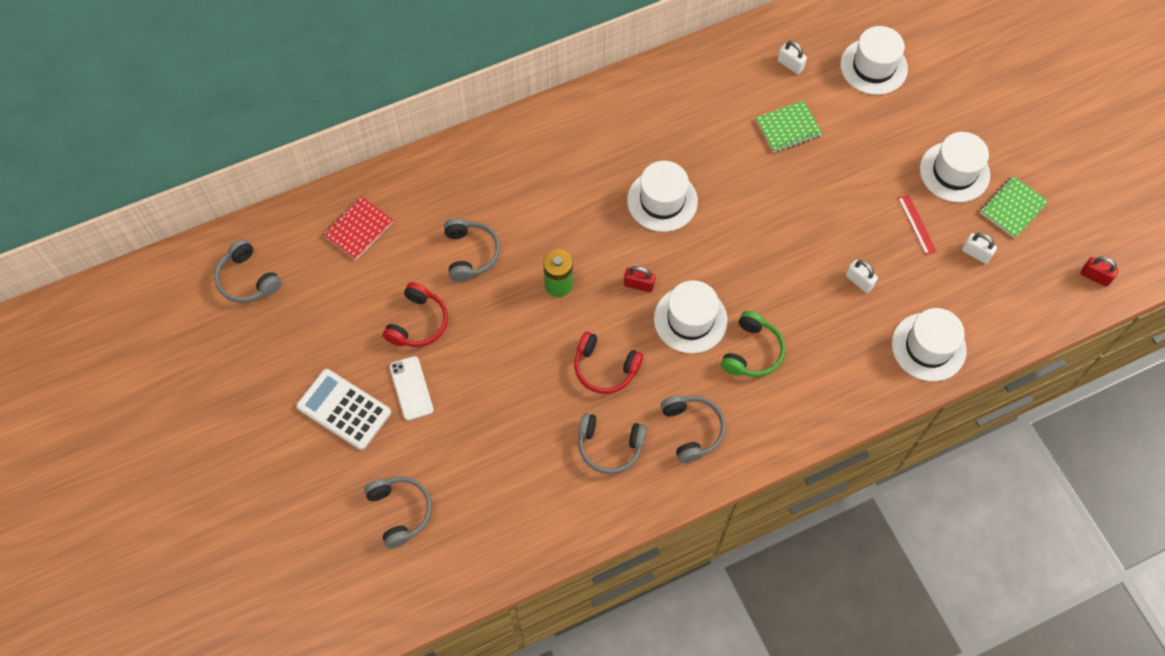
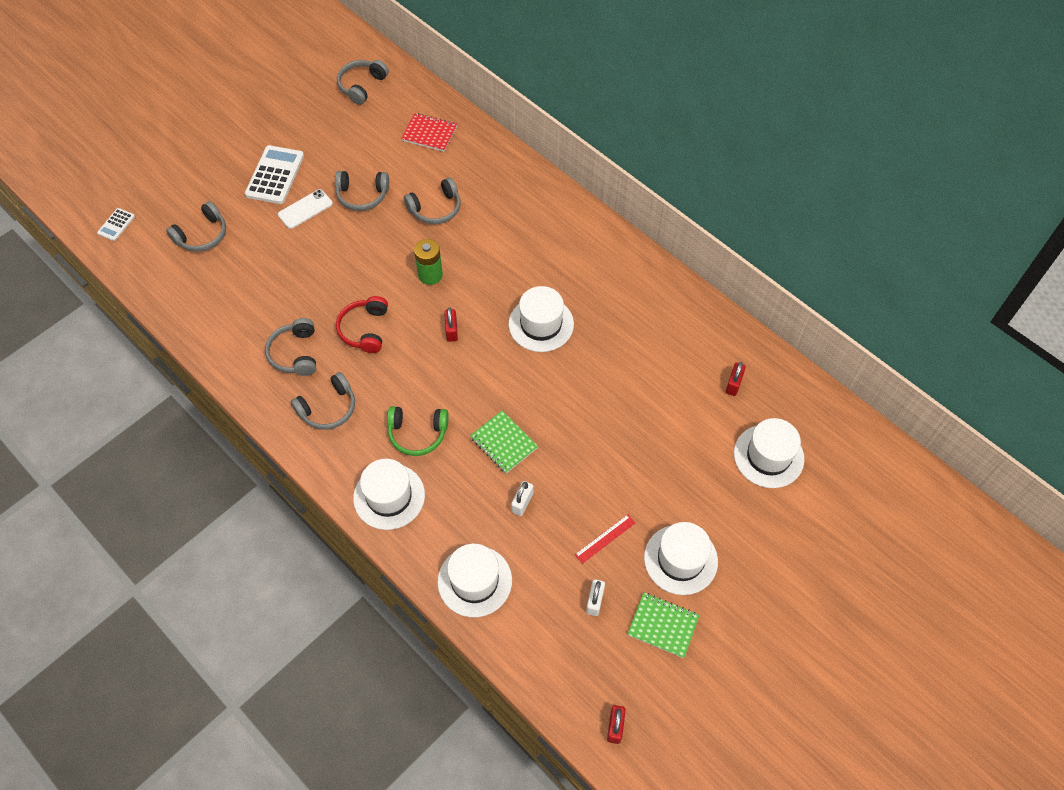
camera: 70 degrees right, 5 degrees down
(339, 611) = (116, 225): none -> white calculator
(418, 322) = (362, 195): red headphones -> grey headphones
(690, 319) = (432, 378): white hat -> white hat (389, 496)
(788, 128) = (662, 401): green notebook -> green notebook (503, 443)
(790, 65) = (733, 384): white padlock -> red padlock

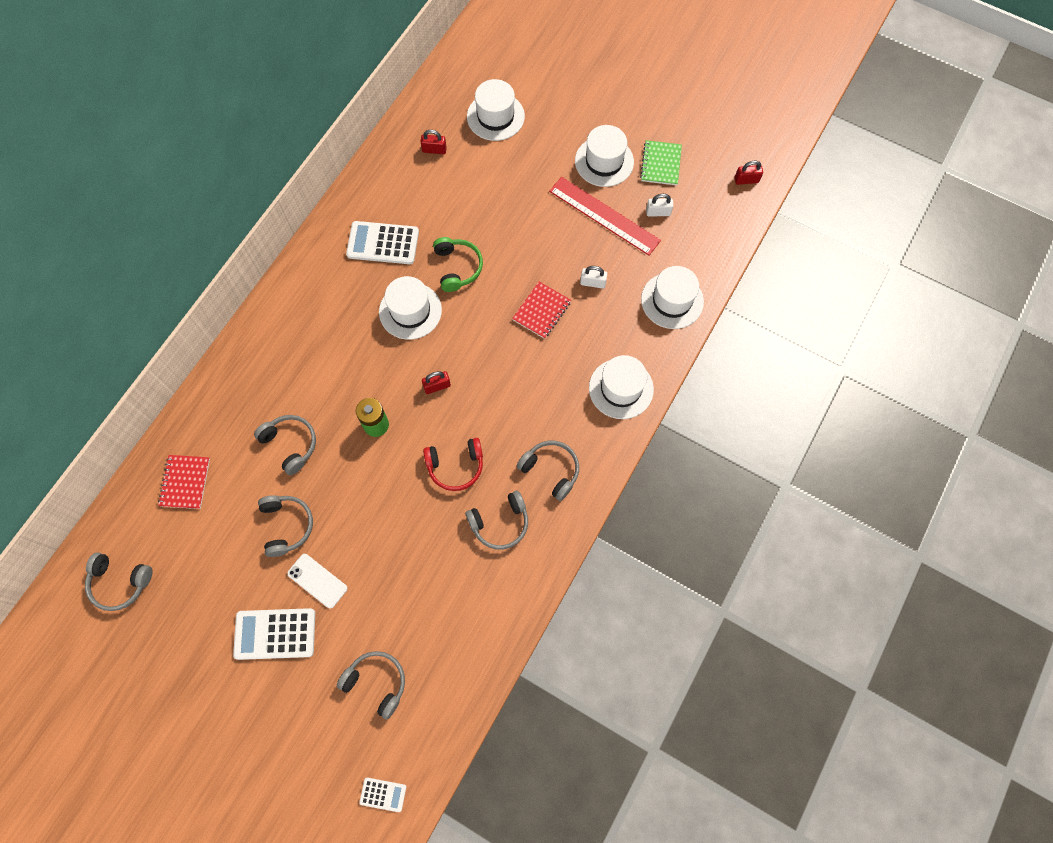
camera: 105 degrees left, 10 degrees up
(417, 433) = (553, 383): green headphones -> green headphones (457, 267)
(503, 443) = (541, 311): green notebook -> red notebook
(605, 538) = (604, 216): red ruler -> red ruler, size x2.12
(626, 315) = (383, 243): none -> white calculator

